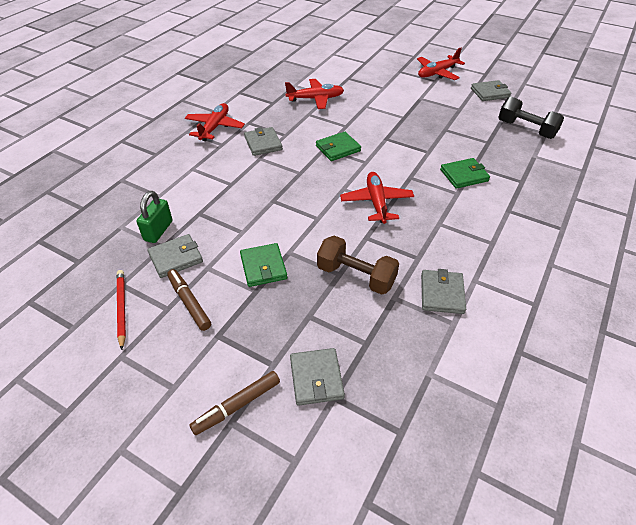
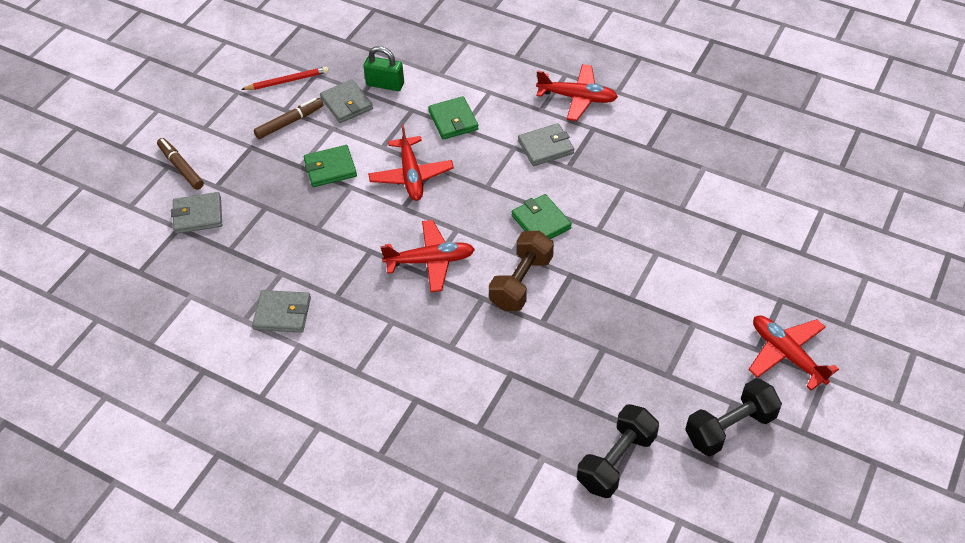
camera: 90 degrees right, 5 degrees up
(315, 99) = (666, 193): red plane -> red plane (411, 175)
(356, 276) = (312, 242): brown dumbbell -> brown dumbbell (521, 282)
(464, 175) = (488, 359): green wallet -> green wallet (453, 120)
(490, 93) = (729, 427): grey wallet -> black dumbbell

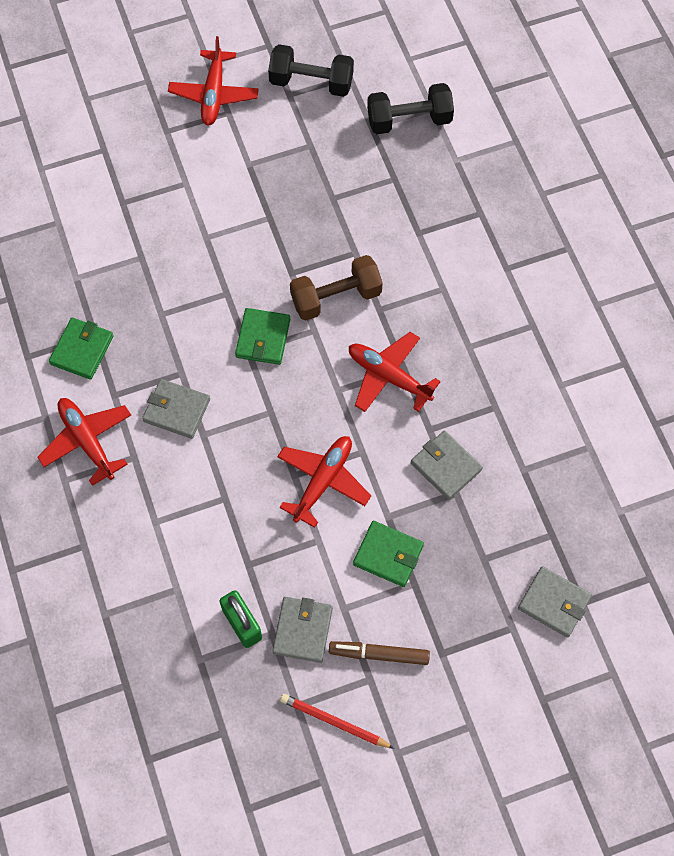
camera: 140 degrees left, 15 degrees up
(181, 167) = (530, 685): brown marker -> none
(282, 313) = (552, 426): grey wallet -> grey wallet (446, 466)
(453, 120) = (224, 515): green wallet -> green wallet (82, 350)

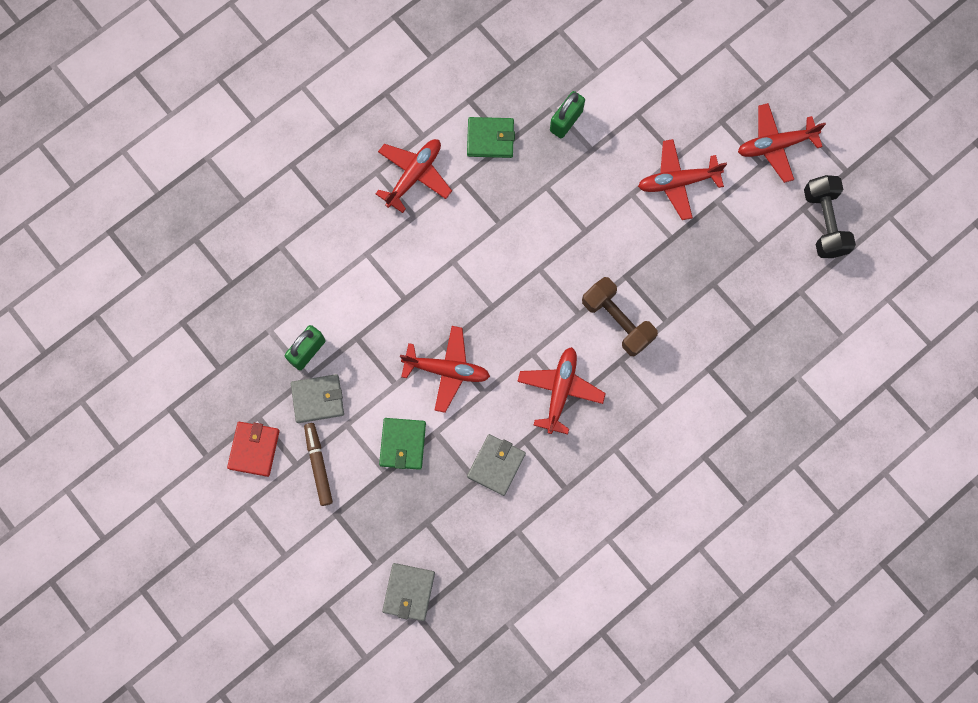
camera: 70 degrees right, 10 degrees up
(97, 270) = (566, 121): none -> green padlock
(176, 410) = (466, 232): grey wallet -> none
(212, 191) = (677, 182): none -> red plane
(263, 338) = (556, 275): green wallet -> none
(334, 722) = (254, 449): red pencil -> red wallet
(409, 120) = (821, 321): black dumbbell -> none

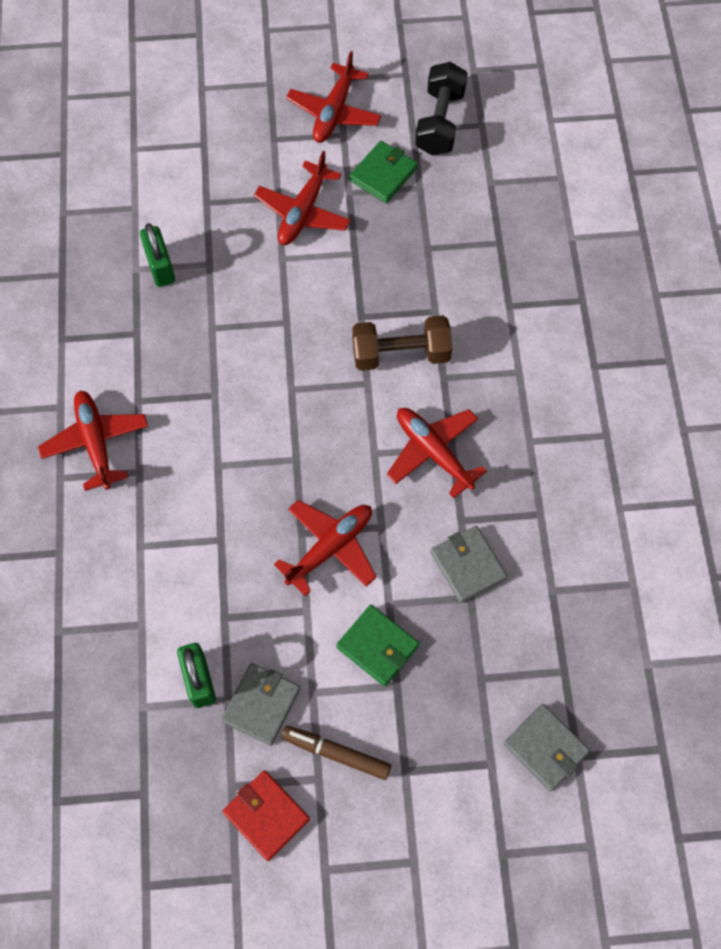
camera: 55 degrees left, 10 degrees down
(490, 139) = (119, 346): green wallet -> green wallet (383, 174)
(823, 223) = (439, 122): black dumbbell -> black dumbbell turned 75 degrees clockwise

